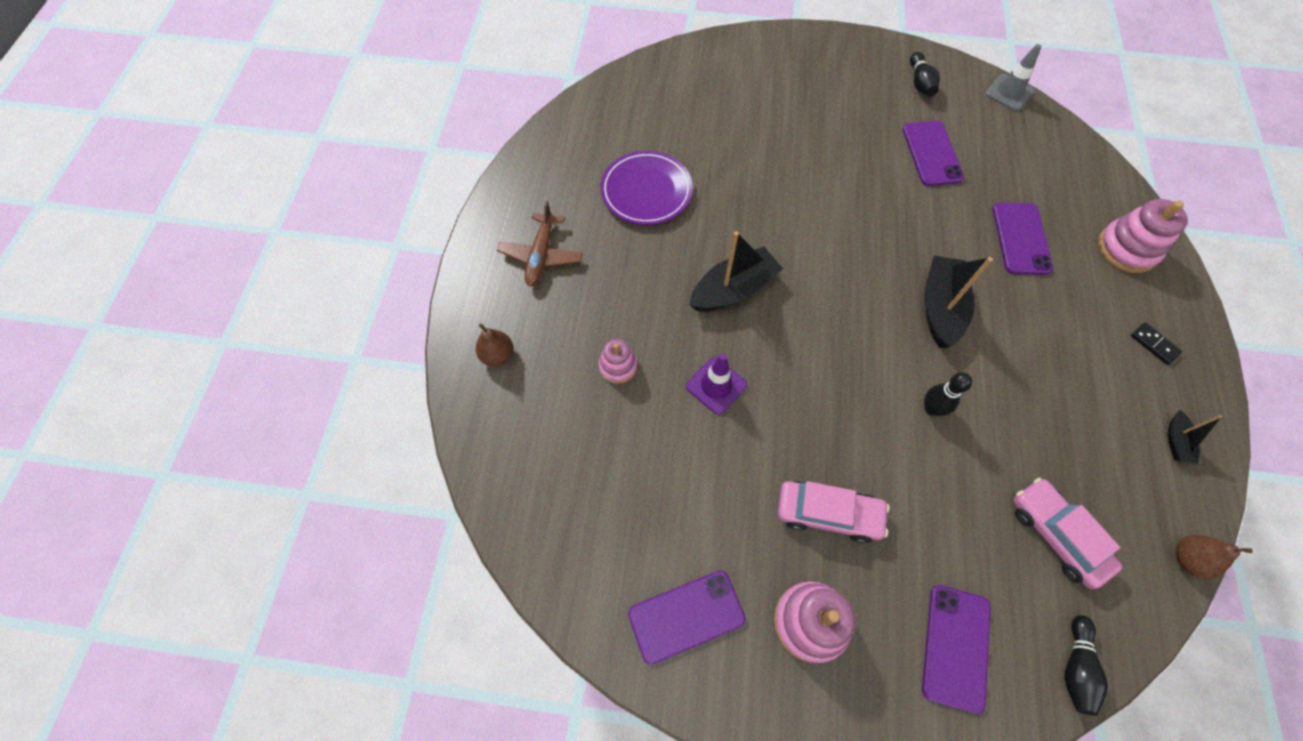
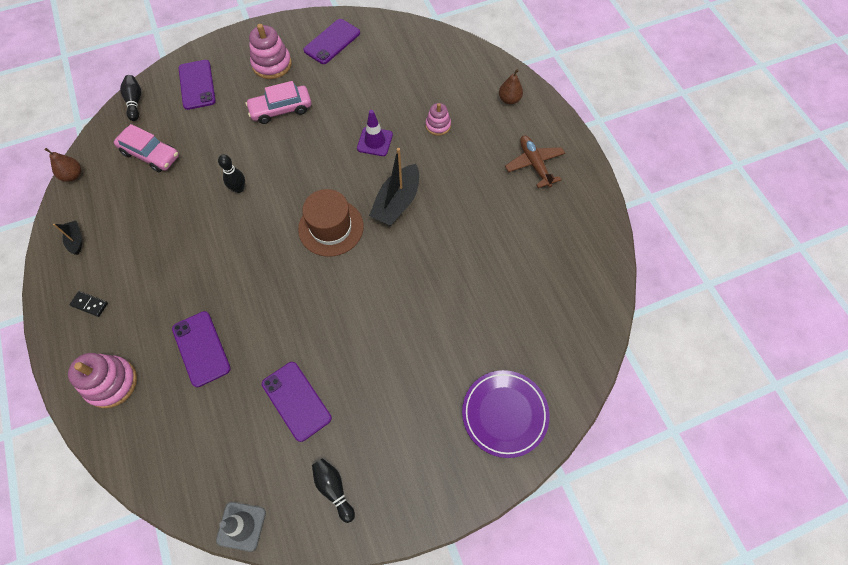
camera: 150 degrees right, 0 degrees up
(646, 191) = (502, 244): purple plate -> purple plate (504, 414)
(828, 298) = (331, 227): none -> brown hat
(940, 308) = (250, 258): black boat -> none

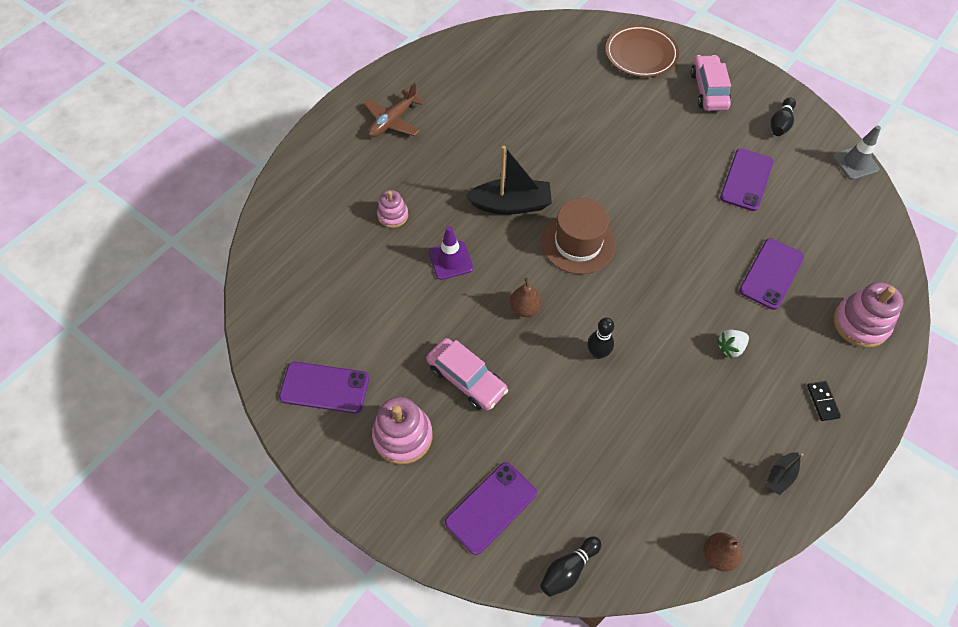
camera: 120 degrees left, 5 degrees down
(150, 154) = (625, 483): pink car -> pink car (708, 90)
(174, 273) = (730, 348): none -> white strawberry
(504, 414) = (641, 55): purple plate -> brown plate
(509, 99) = (319, 171): brown pear -> brown pear (524, 308)

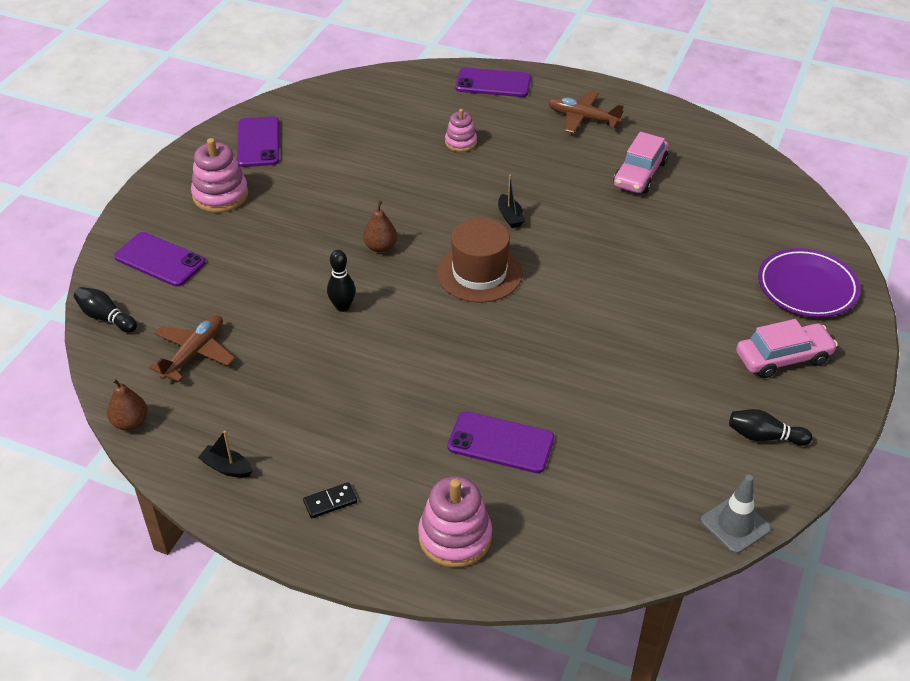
camera: 75 degrees right, 15 degrees down
(450, 260) = (421, 188): purple traffic cone -> none
(466, 379) = (288, 222): pink car -> pink car (640, 174)
(511, 204) = (510, 217): black boat -> black boat, size x0.50
(635, 487) = (194, 353): none -> brown plane
(641, 55) = (807, 287): brown plate -> purple plate
(730, 348) = (381, 412): white strawberry -> none
(746, 180) = (643, 408): purple phone -> purple phone (493, 83)

